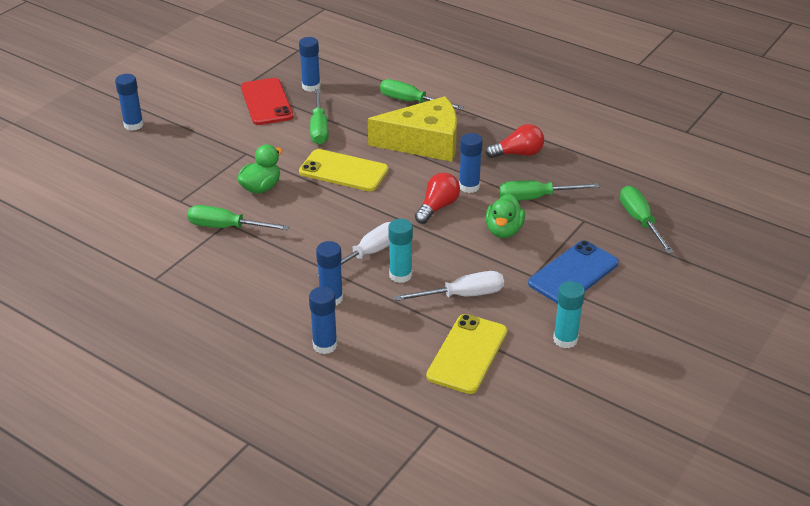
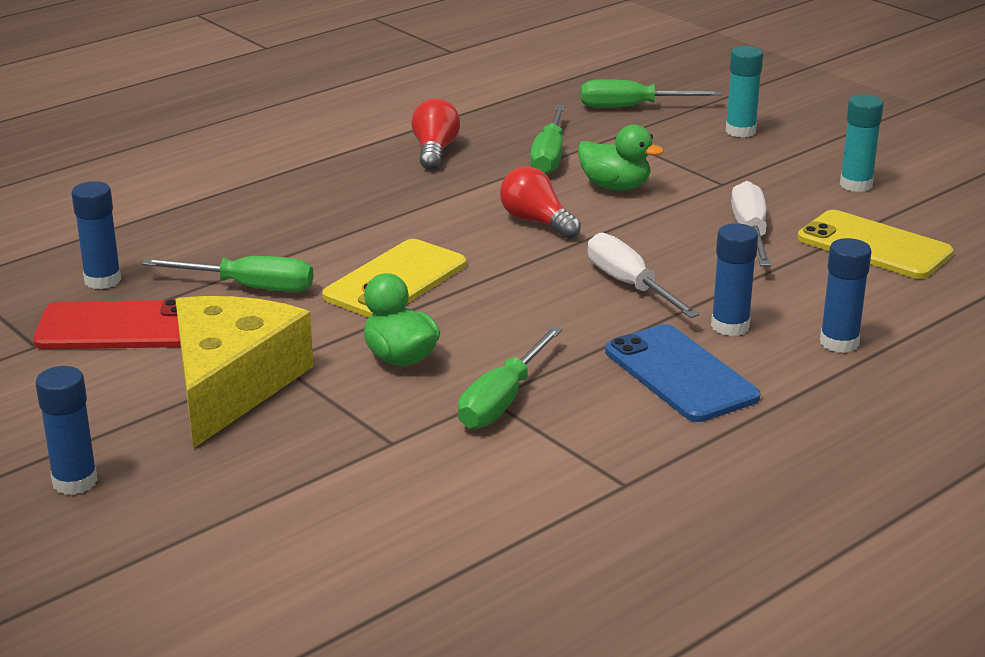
camera: 75 degrees left, 10 degrees down
(400, 275) = (691, 268): turquoise glue stick -> turquoise glue stick (740, 131)
(411, 102) = (230, 204): green screwdriver -> none
(424, 142) = (358, 209): yellow cheese -> yellow cheese (232, 384)
(469, 186) = (497, 194): blue glue stick -> none
(573, 273) = (725, 160): blue phone -> blue phone (680, 374)

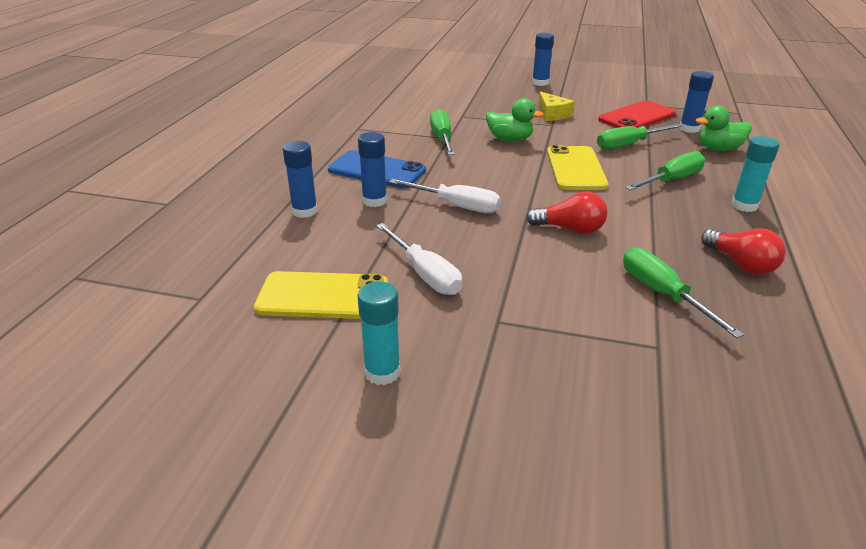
camera: 145 degrees right, 5 degrees up
(232, 384) = (552, 114): yellow cheese -> yellow cheese, size x0.50
(615, 186) = (569, 281): green duck -> green duck (718, 149)
(632, 107) = (717, 409): green screwdriver -> green screwdriver (671, 180)
(740, 131) = (566, 417): turquoise glue stick -> turquoise glue stick (744, 206)

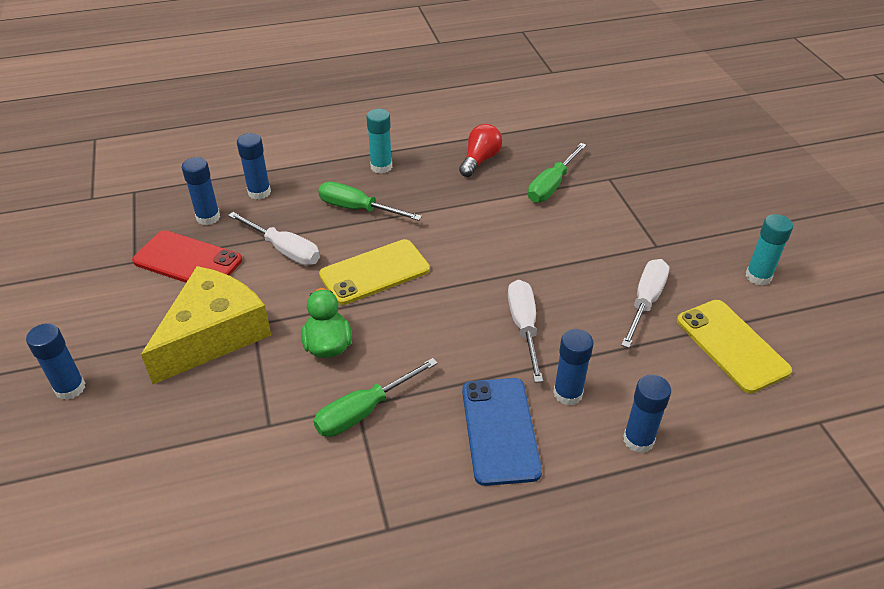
camera: 120 degrees left, 10 degrees up
(552, 114) = (214, 334): yellow cheese -> yellow cheese, size x2.01
(570, 229) = (502, 245): red light bulb -> none
(628, 145) = (284, 250): green screwdriver -> white screwdriver
(718, 149) = (259, 192): green duck -> blue glue stick

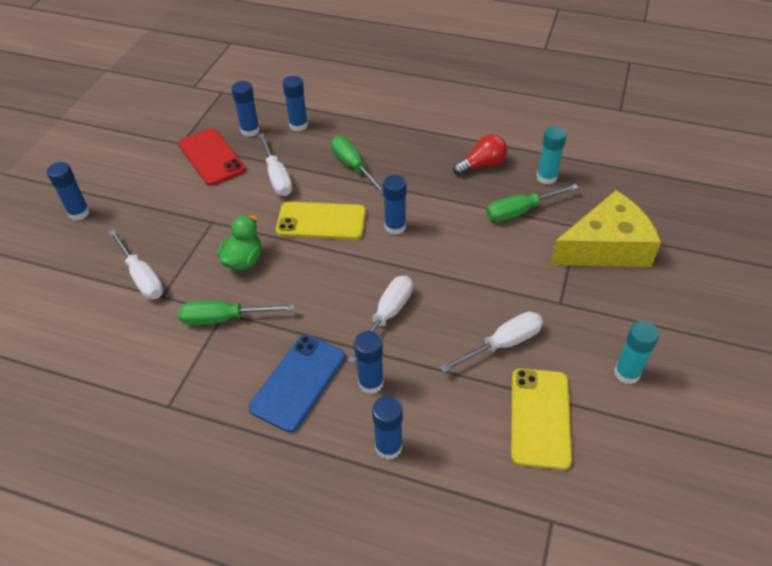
camera: 35 degrees right, 5 degrees up
(214, 334) = (183, 217): yellow cheese -> yellow cheese (606, 247)
(224, 417) = (142, 277): none -> white screwdriver
(381, 167) = (400, 140): turquoise glue stick -> turquoise glue stick (546, 177)
(453, 246) = (395, 227): none -> blue glue stick

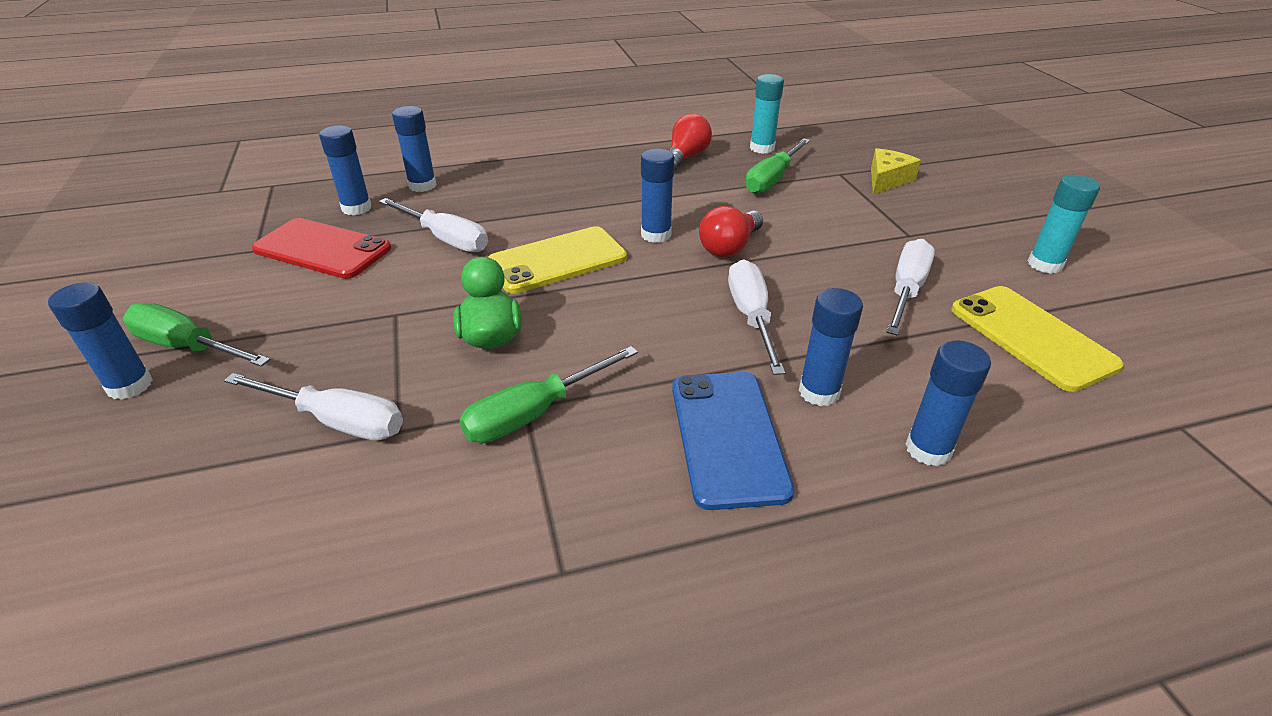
camera: 35 degrees left, 10 degrees down
(353, 167) = (539, 200): green screwdriver -> green screwdriver (187, 347)
(429, 257) = (729, 247): none -> red light bulb
(606, 247) = (887, 179): yellow cheese -> yellow cheese, size x0.50

